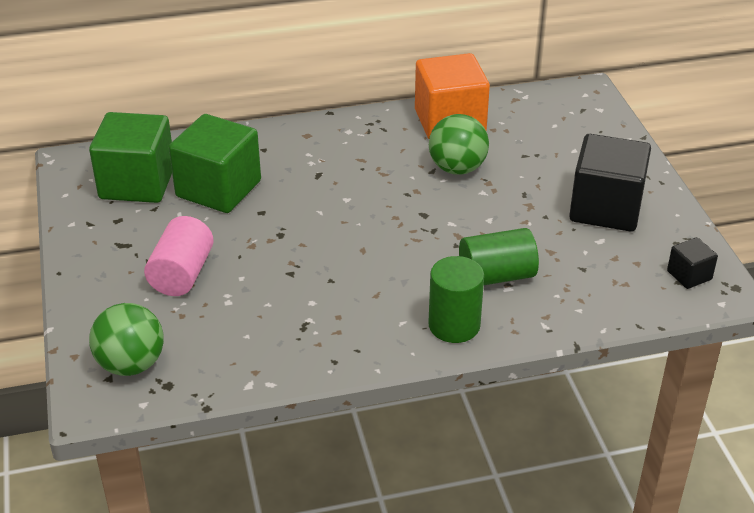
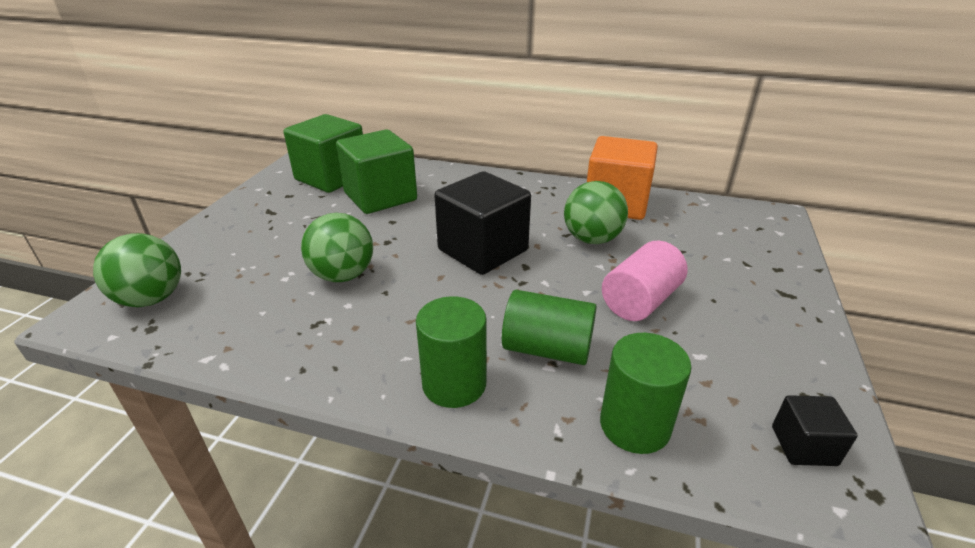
camera: 30 degrees right, 5 degrees down
(182, 274) = (280, 245): pink cylinder -> pink cylinder (640, 301)
(278, 280) = (343, 275): none -> green ball
(589, 303) = (634, 425): none -> green cylinder
(605, 208) = (729, 324): black cube -> black cube (483, 250)

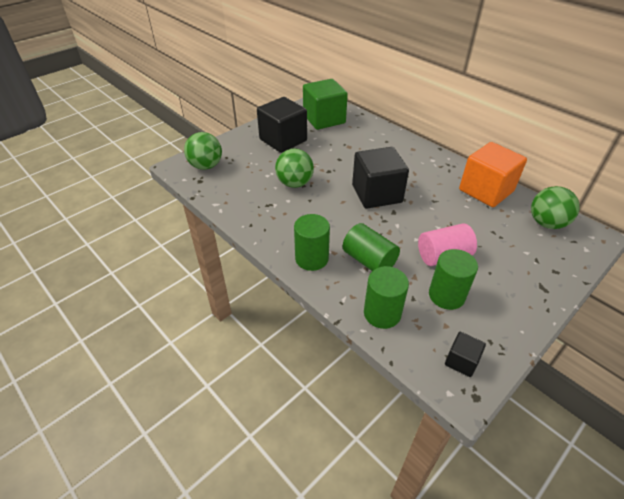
camera: 30 degrees right, 10 degrees up
(281, 220) = (283, 140): none -> black cube
(380, 197) = (343, 141): green cube -> none
(592, 239) = (447, 209): green ball -> green ball (546, 223)
(694, 354) = (446, 295): none -> green cylinder

